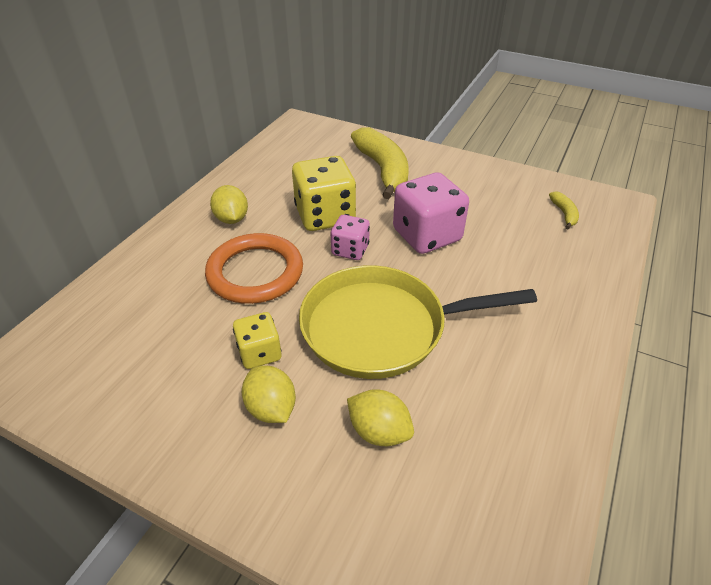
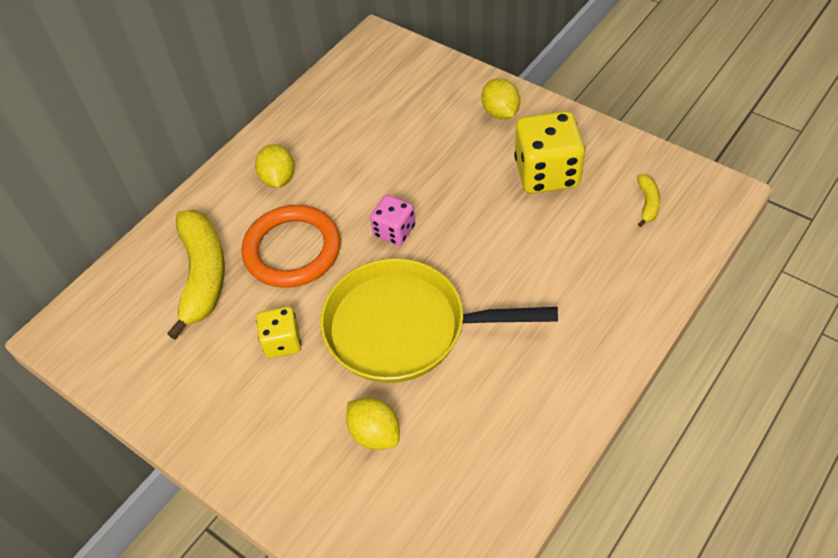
camera: 15 degrees right, 10 degrees up
(271, 408) = (284, 399): yellow lemon -> yellow lemon (500, 112)
(325, 216) = (377, 183): yellow dice -> yellow dice (547, 173)
(383, 170) = (457, 121): yellow banana -> yellow banana (203, 275)
(427, 235) = (481, 219): pink dice -> none

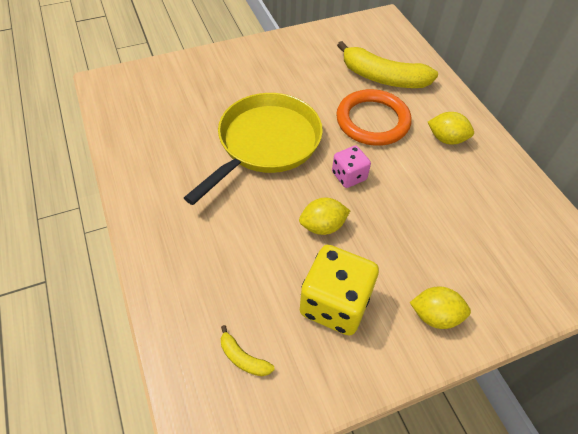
camera: 115 degrees right, 0 degrees up
(282, 342) = (304, 91): yellow dice -> none
(375, 433) = (210, 101): yellow lemon -> yellow lemon (322, 226)

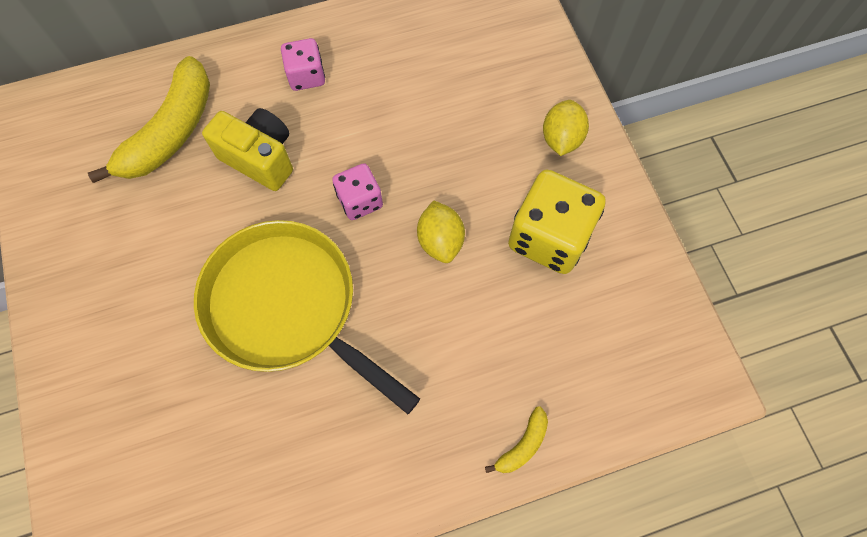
camera: 85 degrees left, 15 degrees up
(243, 358) = (618, 340): yellow banana -> yellow banana (522, 445)
(372, 121) = (260, 158): orange ring -> yellow camera
(446, 139) = (306, 76): yellow lemon -> pink dice

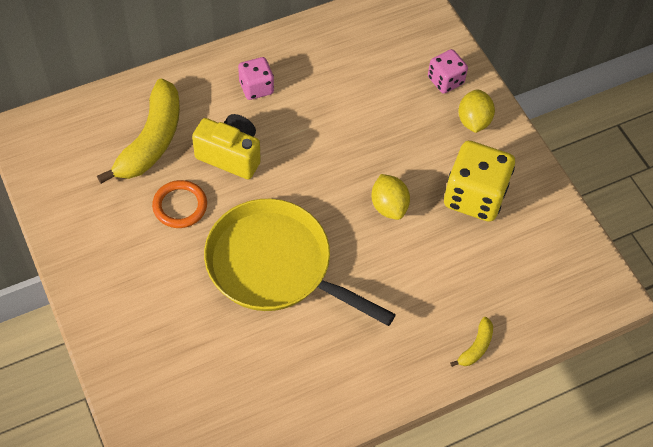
camera: 10 degrees left, 10 degrees down
(188, 218) = (180, 206): none -> orange ring
(360, 201) = (319, 181): pink dice -> pink dice (445, 80)

